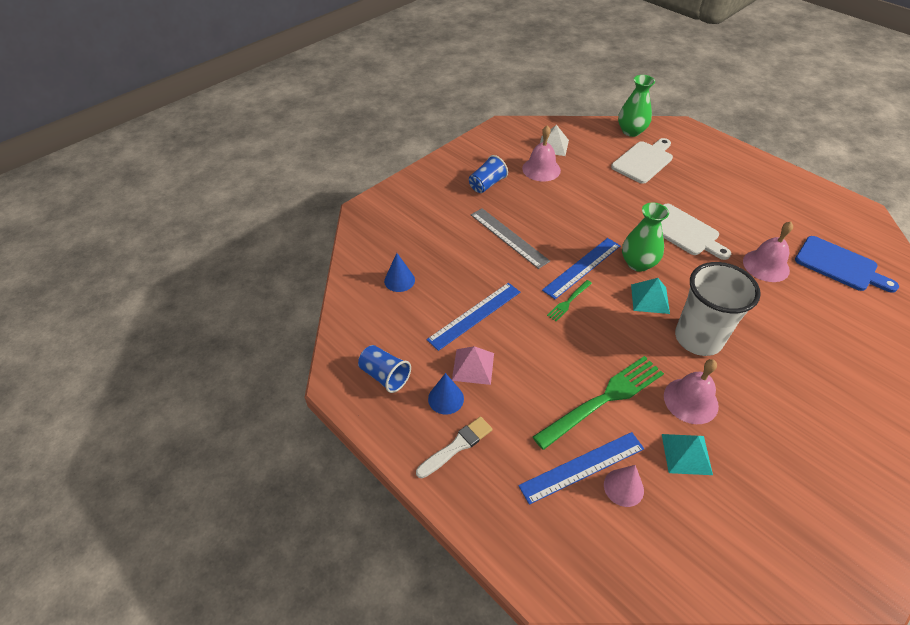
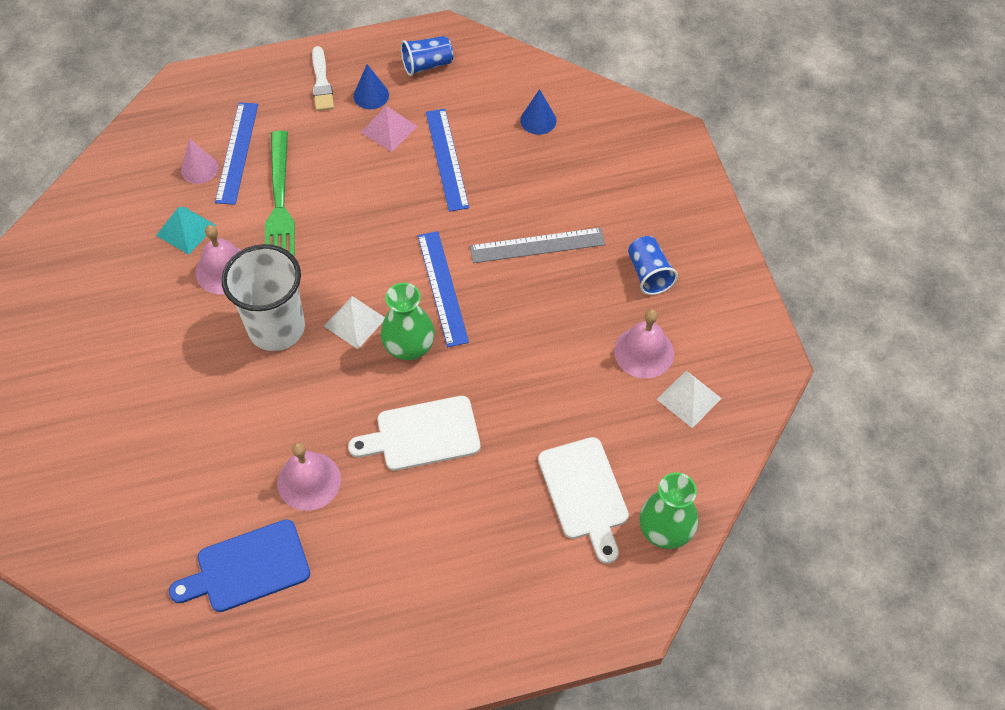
camera: 120 degrees right, 10 degrees up
(568, 301) = (406, 246): green fork -> none
(650, 298) = (355, 322): turquoise pyramid -> white pyramid

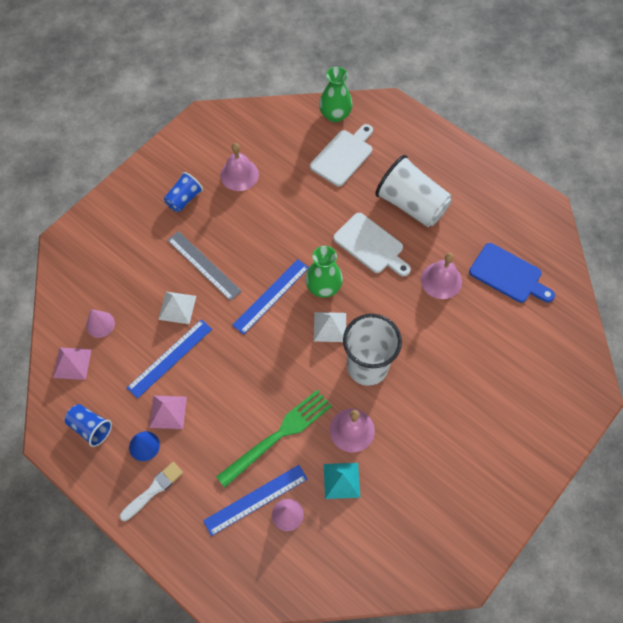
camera: 125 degrees left, 5 degrees up
(442, 525) = (411, 205): none -> white cup
(511, 79) = (72, 363): none -> pink pyramid
(538, 120) = (100, 324): blue cone -> pink cone
(689, 398) = (253, 141): white pyramid -> white pyramid (177, 307)

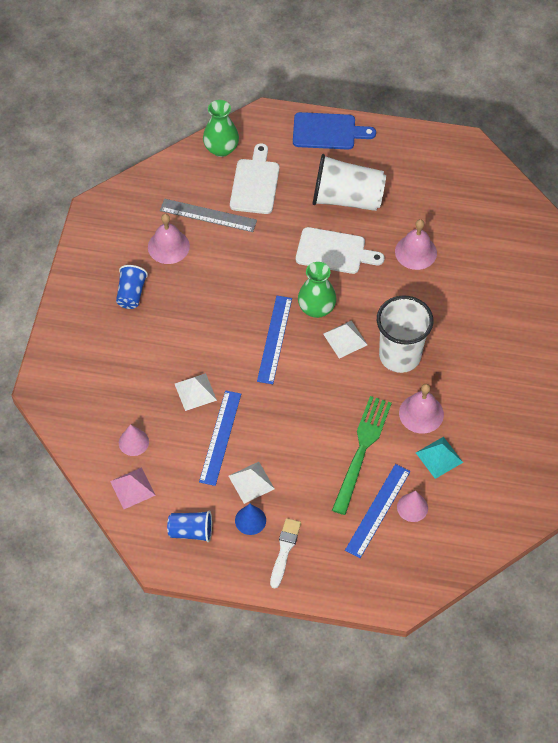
camera: 30 degrees left, 5 degrees down
(168, 412) = (251, 482): pink pyramid -> white pyramid
(204, 265) = (193, 343): grey ruler -> grey ruler (208, 215)
(508, 275) = (470, 219): blue cutting board -> blue cutting board (328, 132)

